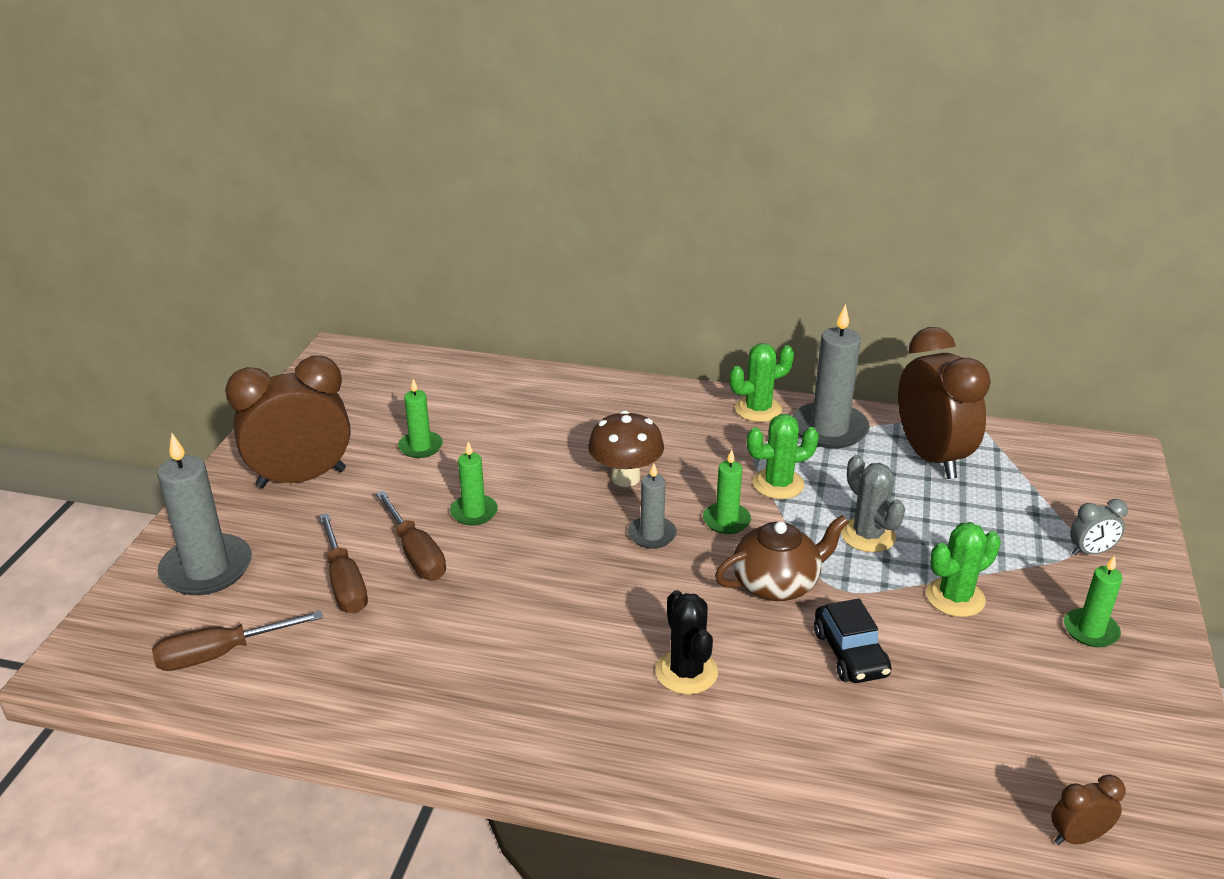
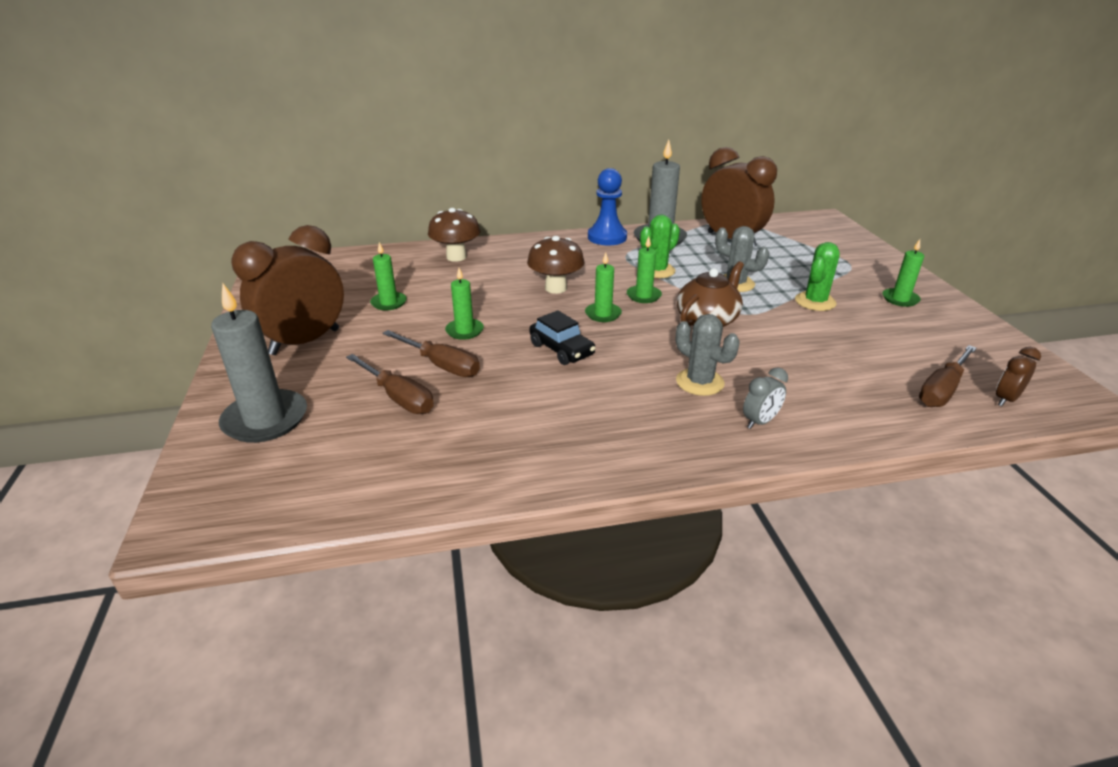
camera: 25 degrees left, 0 degrees up
(220, 654) = (326, 474): brown screwdriver -> brown screwdriver (942, 390)
(543, 395) = (456, 257): none -> brown mushroom
(652, 534) = (603, 314): grey candle -> green candle
(686, 672) = (699, 382): black cactus -> grey cactus
(758, 409) = (607, 237): green cactus -> blue pawn
(850, 653) = (787, 344): black car -> black car (561, 349)
(1090, 552) = (860, 264): grey clock -> grey clock (760, 422)

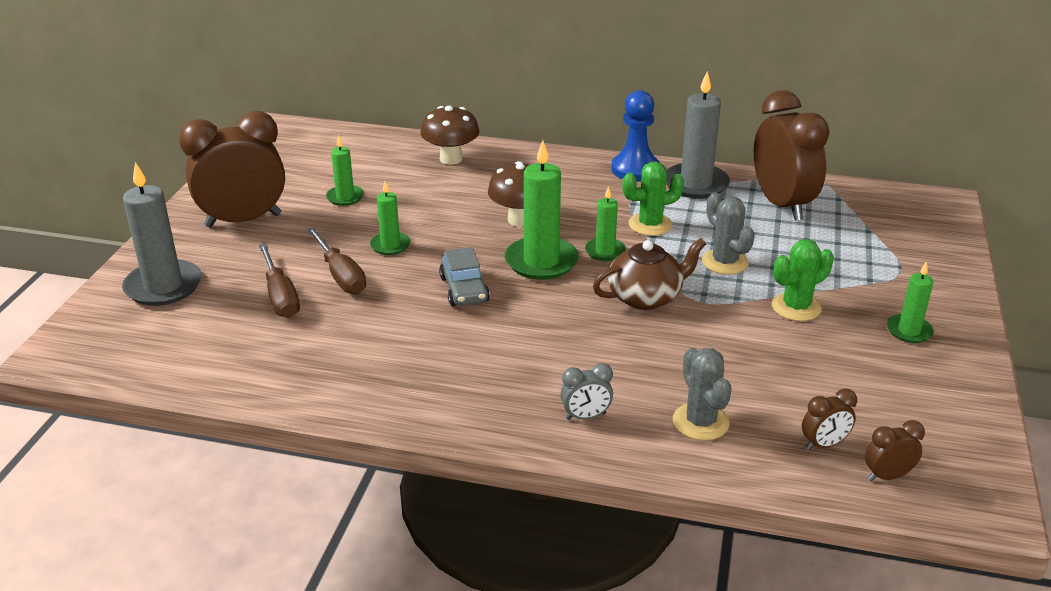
camera: 25 degrees right, 0 degrees up
(561, 349) = (464, 289): black car -> grey car
(603, 314) = (541, 262): green candle -> green candle, size x1.78
(699, 382) = (567, 360): grey cactus -> grey cactus (700, 422)
(942, 390) = (824, 444): brown screwdriver -> brown clock

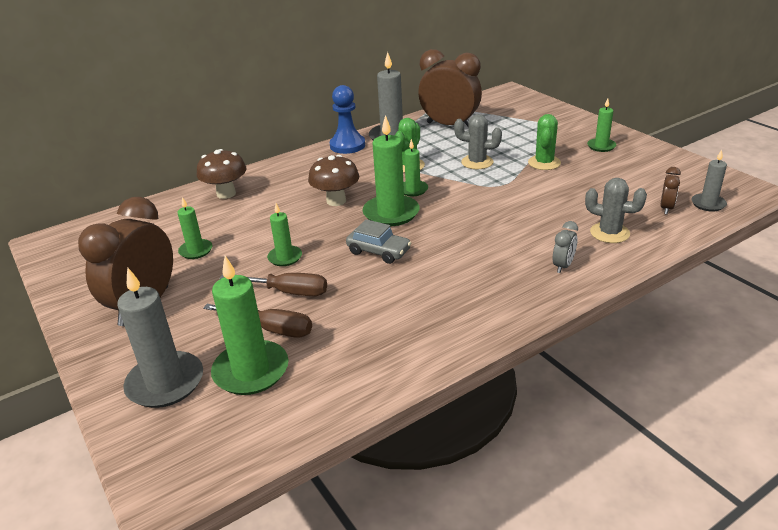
camera: 45 degrees left, 0 degrees up
(217, 317) = (251, 371): none -> green candle
(646, 297) = (475, 198): brown teapot -> none
(887, 476) = (708, 204): brown clock -> grey candle

